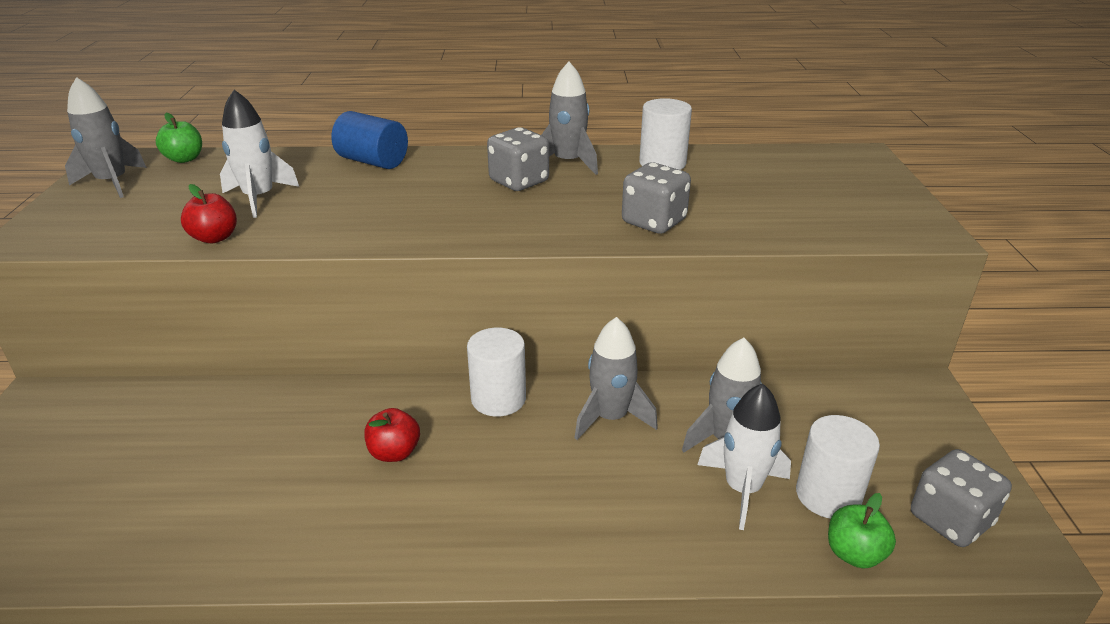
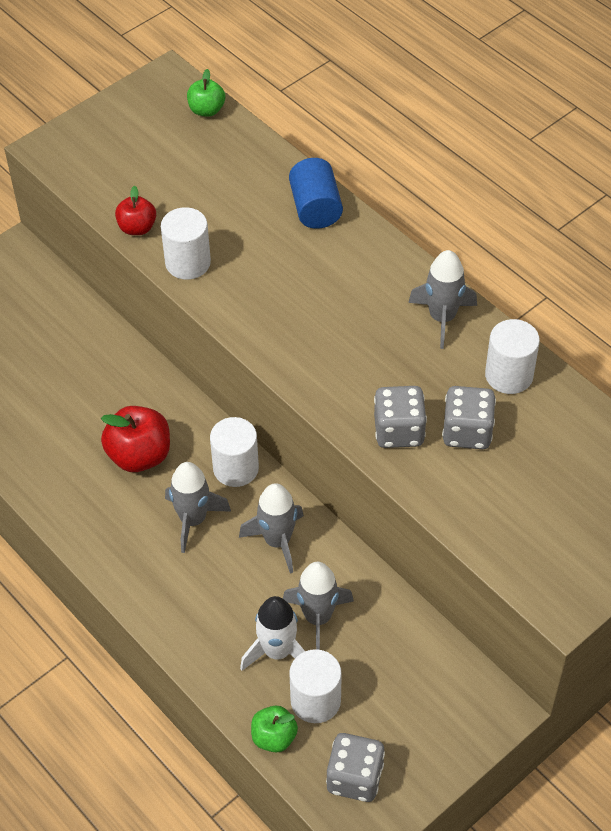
camera: 50 degrees right, 20 degrees up
(112, 183) = (140, 111): grey rocket -> grey rocket (193, 520)
(259, 198) = (202, 200): white rocket -> none
(305, 232) = (188, 263): none -> white cylinder
(394, 452) = (139, 455): red apple -> red apple, size x1.64
(519, 181) = (377, 313): grey dice -> grey dice (467, 432)

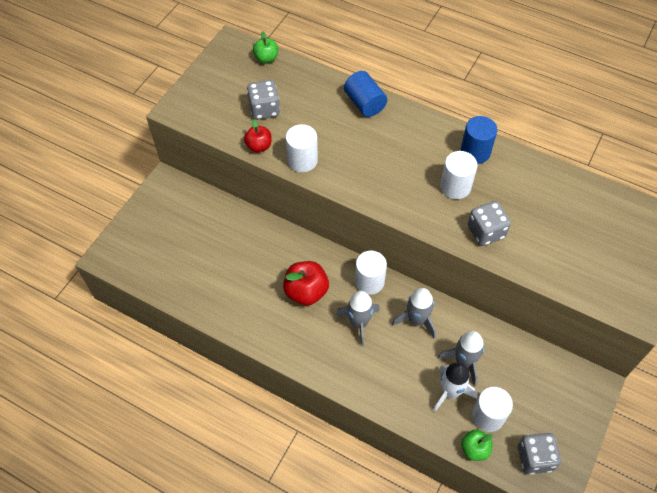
camera: 20 degrees left, 5 degrees up
(442, 318) = (475, 152): grey rocket -> blue cylinder
(467, 432) = (526, 220): grey dice -> grey dice (264, 109)
(509, 375) = (532, 177): white cylinder -> white cylinder (455, 186)

